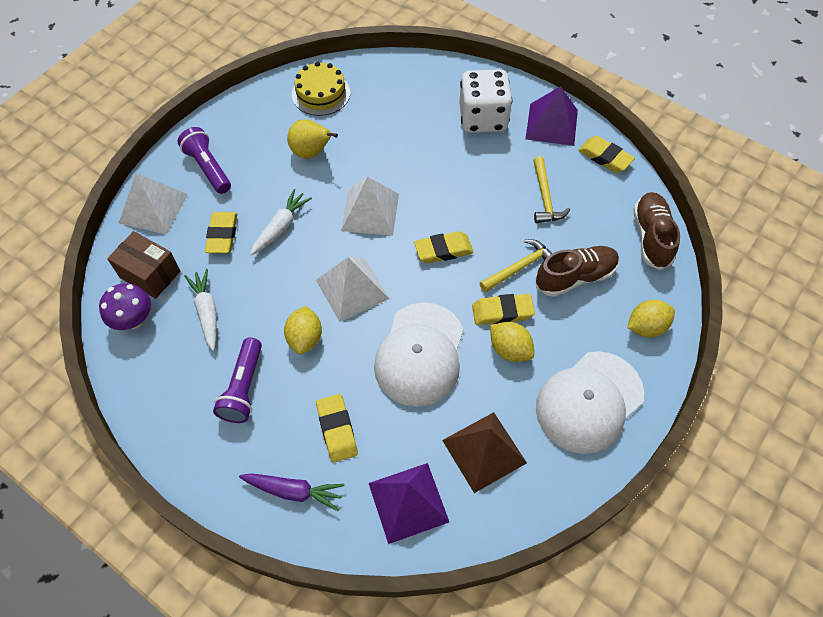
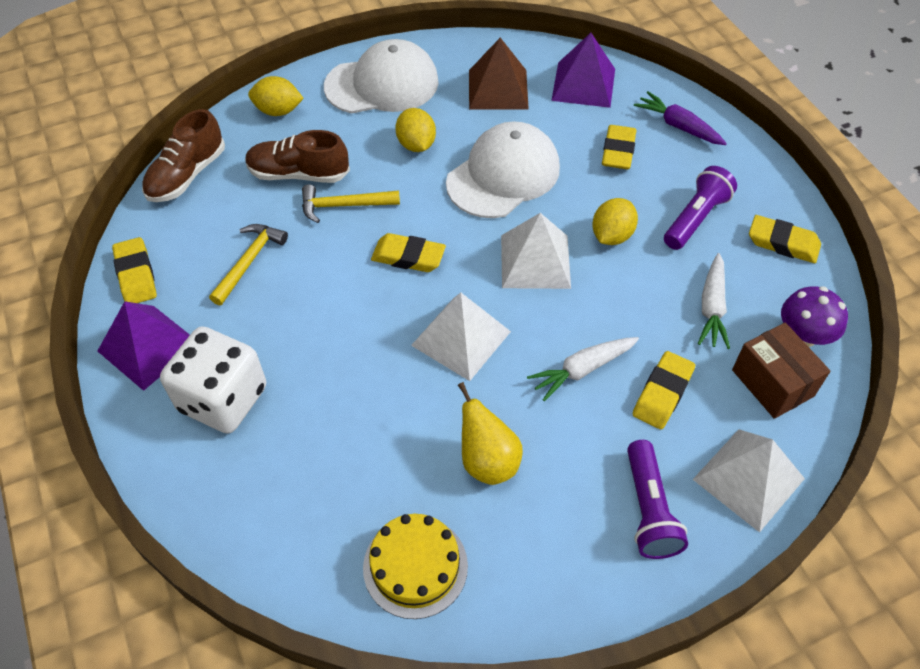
camera: 150 degrees left, 5 degrees down
(502, 312) = (396, 175): yellow eraser -> yellow eraser (783, 243)

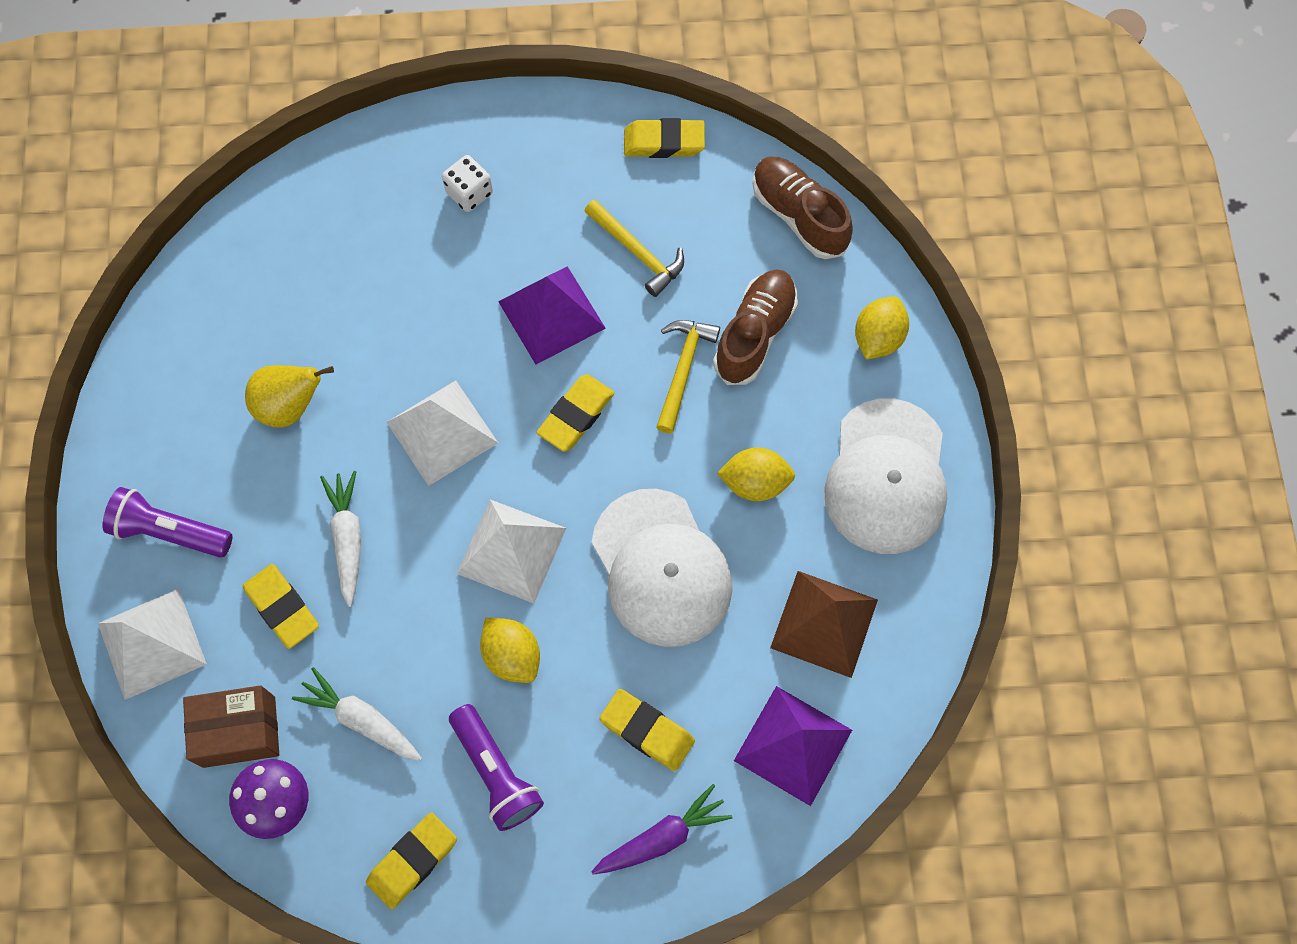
camera: 110 degrees right, 15 degrees up
(148, 347) = (562, 140): purple pyramid -> purple pyramid (551, 314)
(223, 399) = (469, 193): white dice -> white dice, size x0.51
(415, 566) = (220, 309): yellow cake -> none

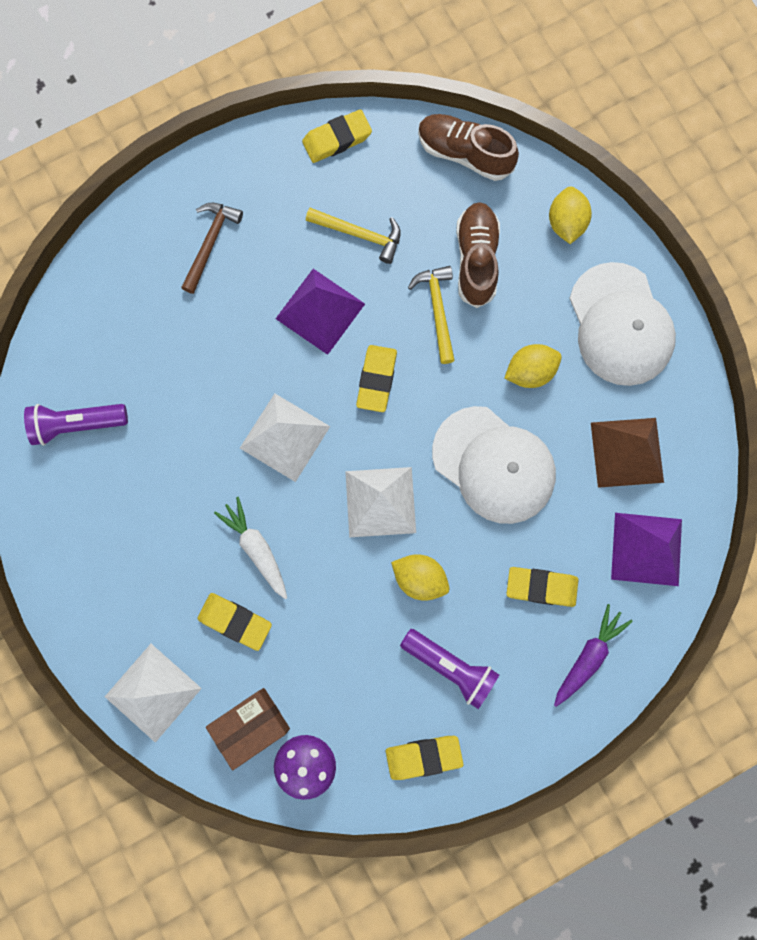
camera: 25 degrees left, 10 degrees up
(169, 531) = (121, 604): purple flashlight -> purple flashlight (77, 424)
(290, 406) = (161, 469): yellow pear -> none
(361, 720) = (335, 675): white carrot -> none
(412, 861) = (423, 756): yellow eraser -> yellow eraser turned 60 degrees clockwise
(469, 193) = (210, 243): white dice -> brown hammer

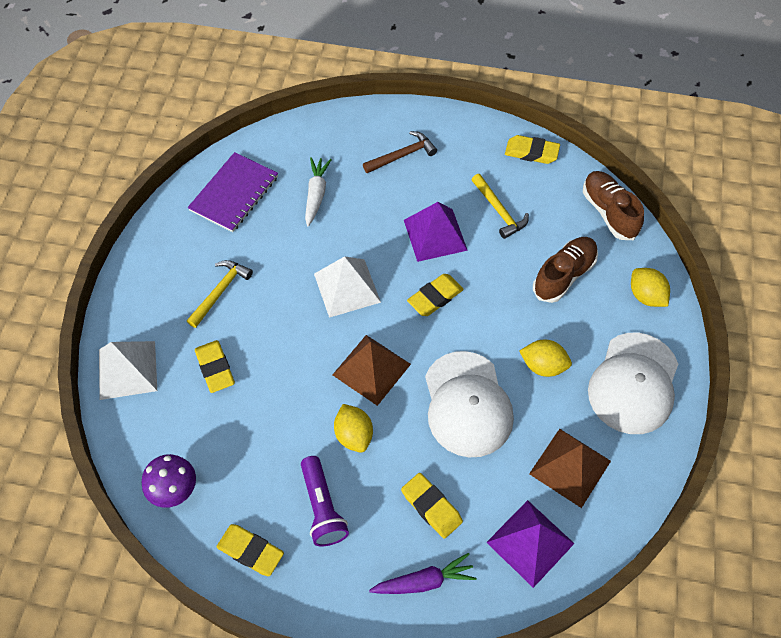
camera: 40 degrees right, 20 degrees down
(77, 424) = (234, 193): purple flashlight -> purple notebook
(251, 725) = (164, 438): brown box -> none
(256, 548) = (269, 337): white carrot -> white carrot (316, 194)
(380, 502) = (371, 369): white pyramid -> brown pyramid
(437, 310) = (511, 286): yellow hammer -> yellow hammer (220, 291)
(566, 223) = (646, 296): yellow lemon -> yellow lemon turned 75 degrees counterclockwise

